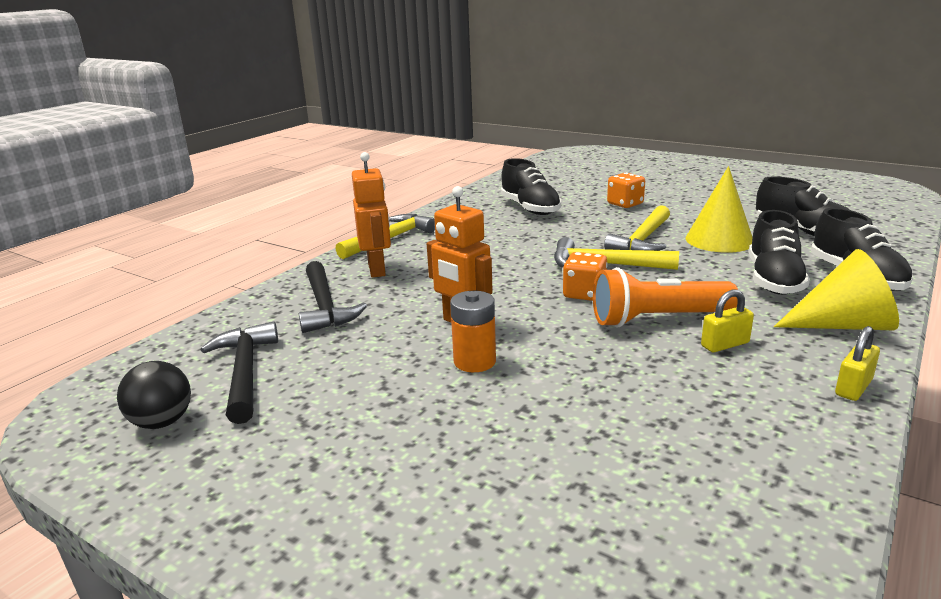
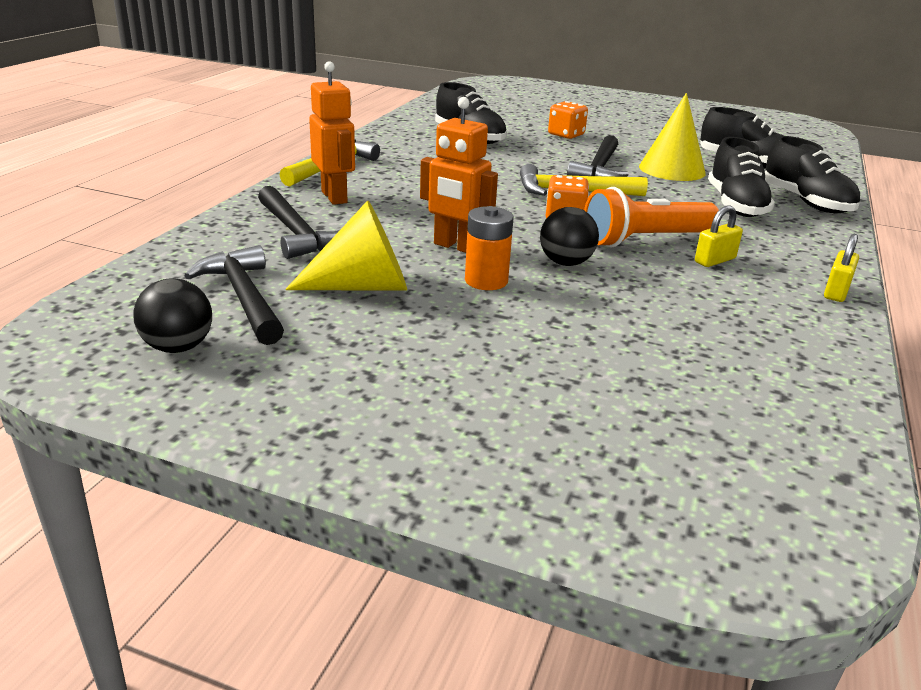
camera: 15 degrees left, 5 degrees up
(563, 343) = (566, 263): none -> black ball
(643, 240) = (599, 169): yellow hammer -> black hammer
(843, 325) = (810, 242): yellow cone -> yellow cone (363, 286)

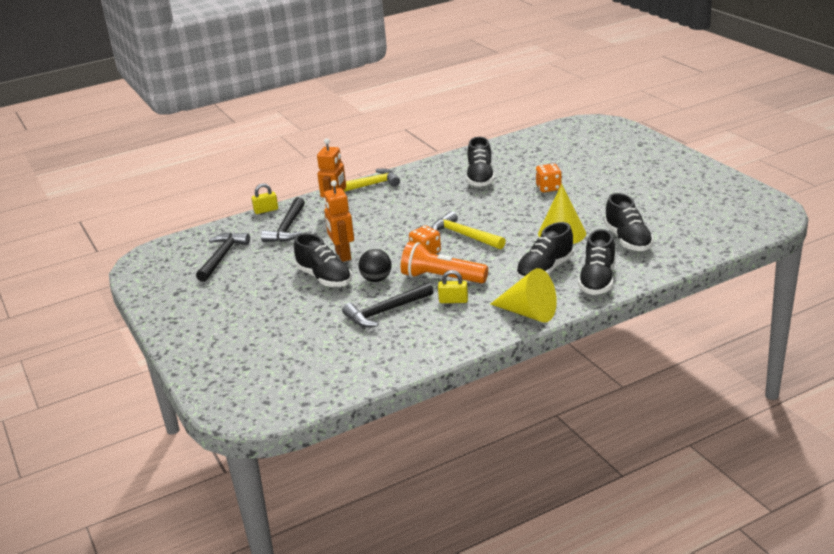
camera: 45 degrees right, 0 degrees up
(178, 347) = (174, 273): black ball -> none
(363, 286) = (271, 265): yellow cone -> yellow cone (529, 313)
(486, 281) = (324, 278): orange battery -> black shoe
(599, 169) = (514, 222): black hammer -> black hammer (386, 311)
(836, 292) = (478, 337): yellow padlock -> yellow padlock (266, 210)

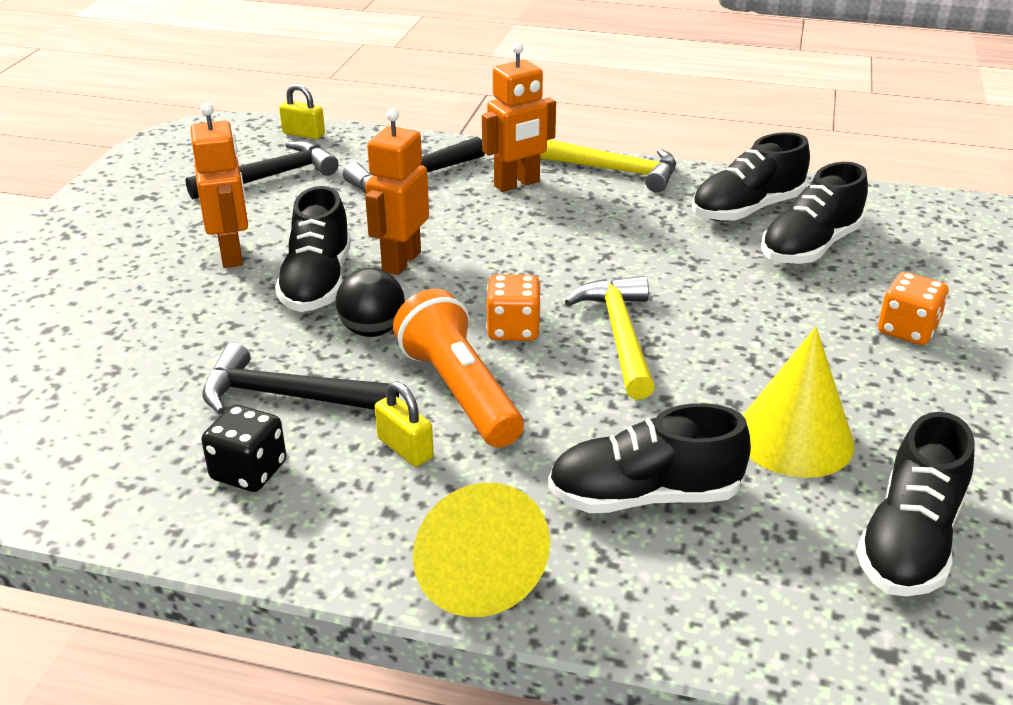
camera: 40 degrees right, 5 degrees up
(266, 210) = (433, 139): yellow padlock -> yellow padlock (303, 134)
(268, 288) = (232, 255): none -> orange robot
(415, 335) = (249, 471): none -> black dice
(597, 280) = (706, 594): black shoe -> black shoe (747, 209)

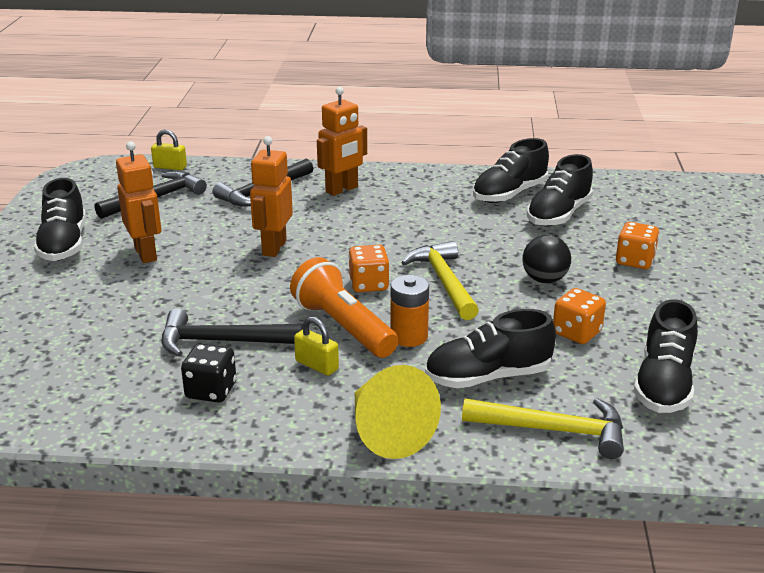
camera: 10 degrees left, 5 degrees down
(317, 283) = (217, 267): black shoe -> black shoe (64, 244)
(372, 330) = (268, 294): black ball -> black ball (544, 280)
(547, 417) = (409, 336): none -> orange battery
(614, 170) = (409, 175): yellow hammer -> yellow hammer (553, 430)
(794, 438) = (576, 333): yellow cone -> orange dice

